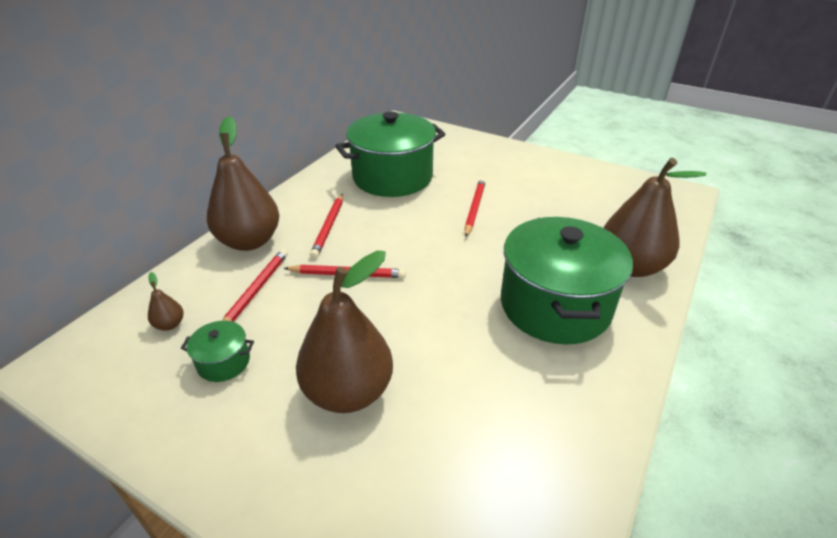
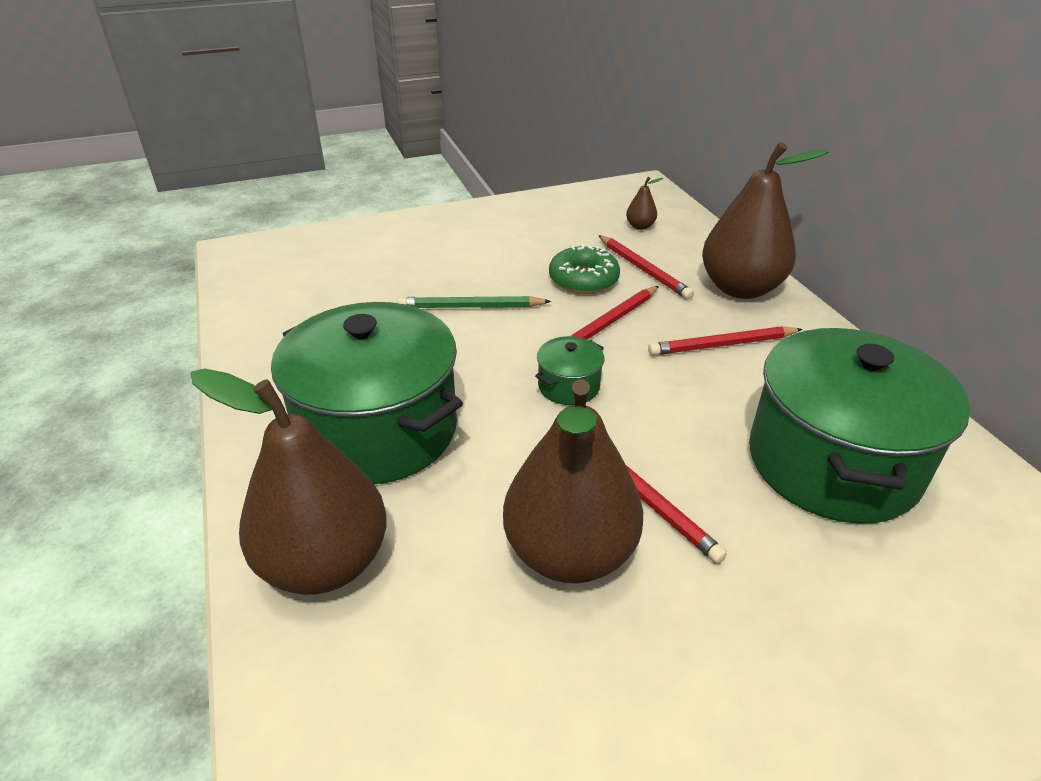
camera: 130 degrees right, 0 degrees up
(224, 362) = (565, 235): green pot -> green pot (568, 386)
(299, 312) = (583, 279): none -> green donut
(329, 227) = (722, 345): red pencil -> red pencil turned 60 degrees counterclockwise
(348, 391) = (462, 270): brown pear -> brown pear (569, 553)
(398, 348) = (470, 307): none -> green pencil

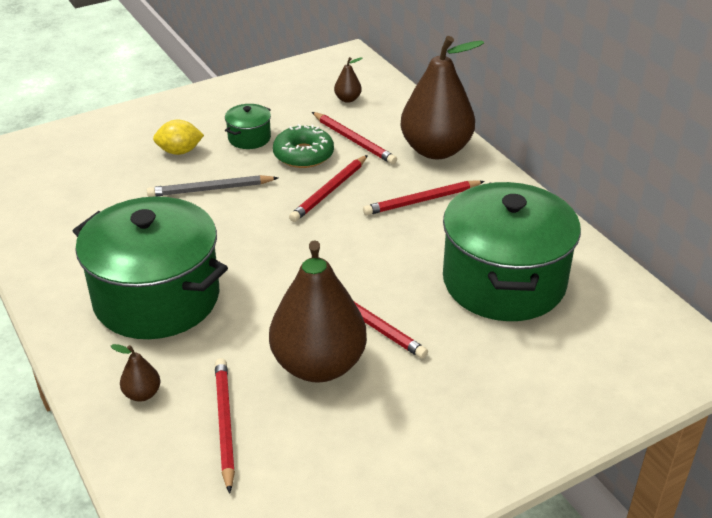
camera: 10 degrees left, 0 degrees up
(325, 562) = (142, 394): brown pear -> brown pear, size x0.40
(424, 627) = (224, 424): none -> red pencil
(445, 263) = (179, 151): none -> yellow lemon
(470, 307) = (210, 189): green pencil -> grey pencil
(568, 386) = (302, 247): green pot -> green pot (249, 138)

